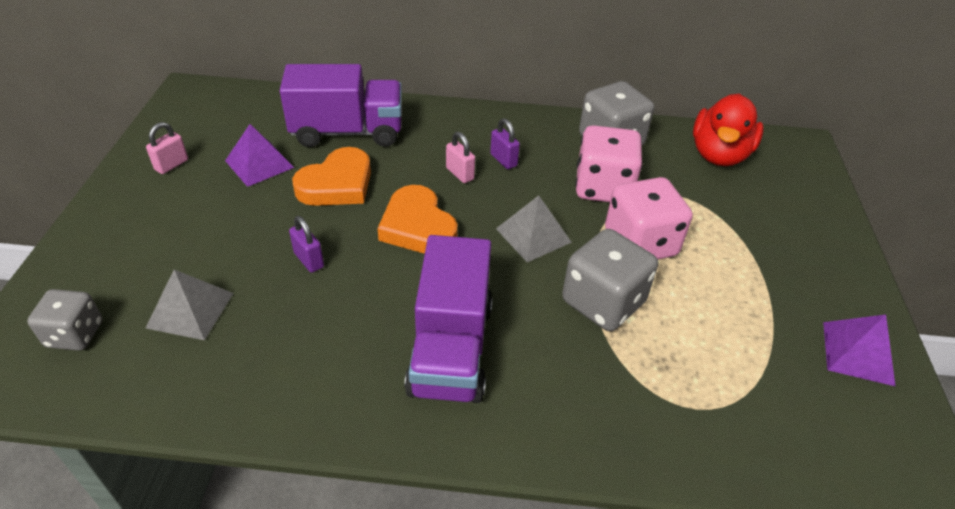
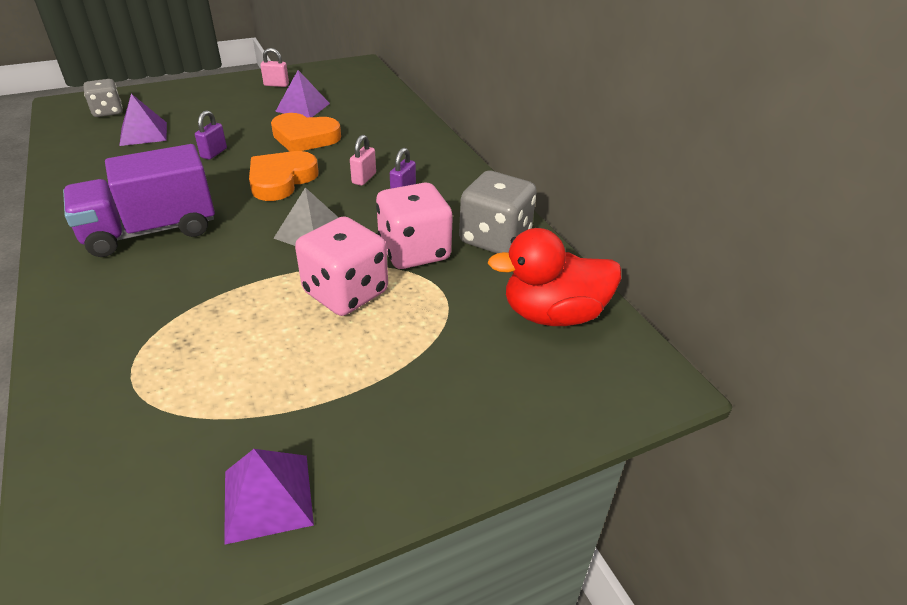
camera: 60 degrees right, 5 degrees down
(190, 310) = (143, 133): grey pyramid -> purple pyramid
(347, 132) = (371, 123): purple truck -> none
(603, 302) = (245, 290): grey dice -> none

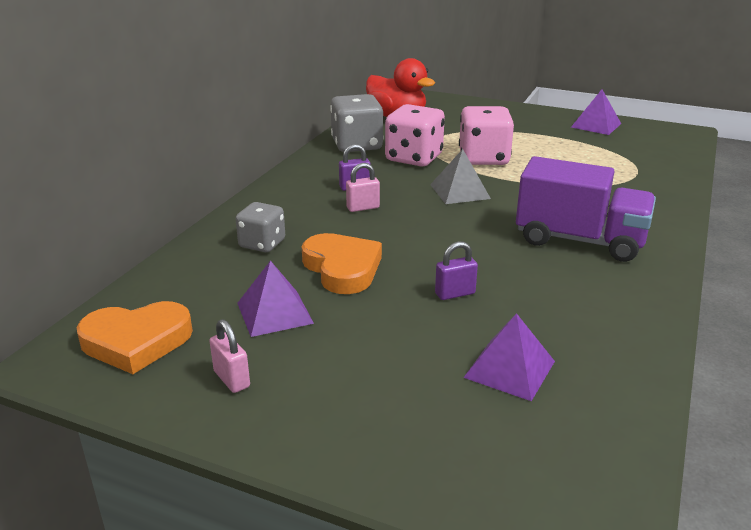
camera: 130 degrees left, 10 degrees down
(107, 112) = (532, 456): grey dice -> grey dice (262, 244)
(281, 180) = (428, 235): orange heart -> orange heart (136, 341)

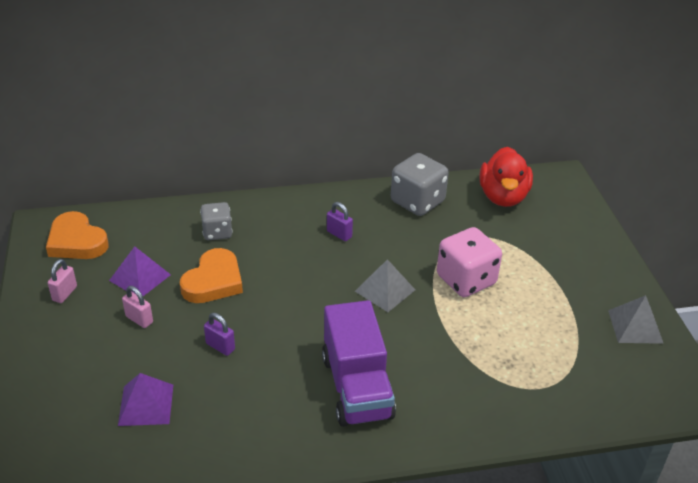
camera: 55 degrees right, 10 degrees up
(363, 208) = (309, 252): pink padlock -> pink padlock (139, 319)
(414, 158) = (424, 241): pink dice -> none
(596, 125) = (635, 326): purple pyramid -> grey pyramid

